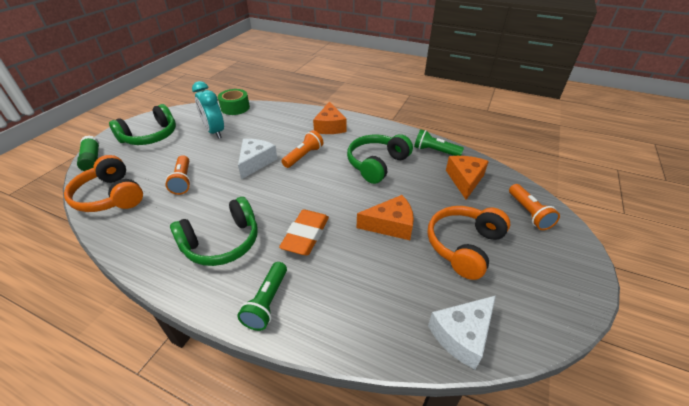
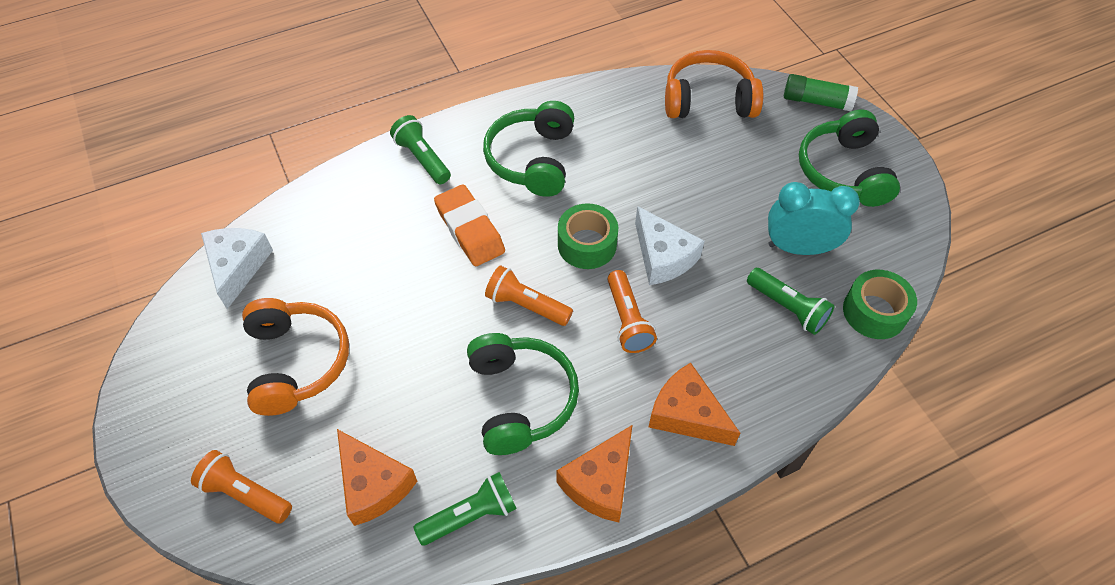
camera: 130 degrees right, 15 degrees up
(183, 181) = (684, 168): orange flashlight -> orange flashlight (526, 305)
(252, 124) = (788, 308): none -> green flashlight
(271, 187) = (587, 244): none -> green tape
(390, 225) = (400, 317): orange cheese -> orange cheese (600, 482)

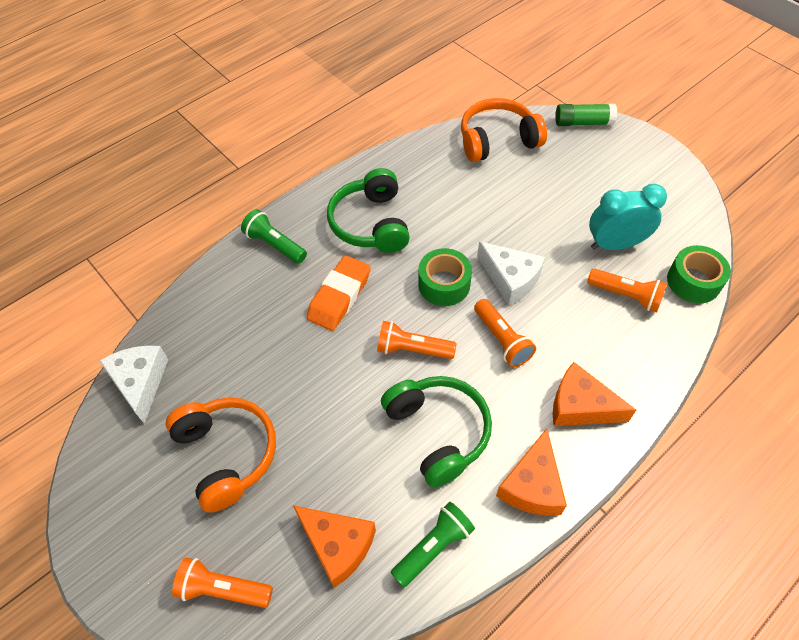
camera: 15 degrees left, 0 degrees up
(470, 230) = (339, 296): orange eraser -> orange eraser turned 75 degrees clockwise
(788, 308) = (626, 295): green flashlight -> orange flashlight
(843, 171) = (625, 174): green headphones -> none

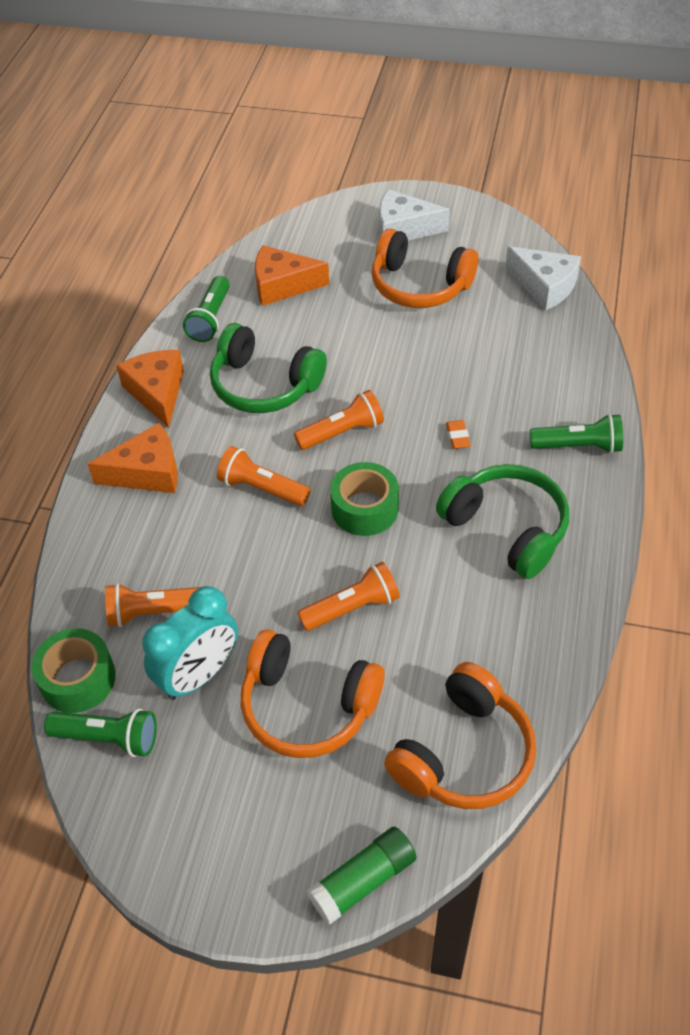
camera: 145 degrees right, 5 degrees down
(223, 589) = (339, 230): orange flashlight -> orange flashlight (352, 607)
(339, 296) = (457, 437): orange eraser -> orange eraser, size x0.43
(510, 279) = (298, 556): white cheese -> white cheese (404, 229)
(561, 198) = (307, 706): none -> orange headphones
(686, 240) = (108, 738): none -> green flashlight

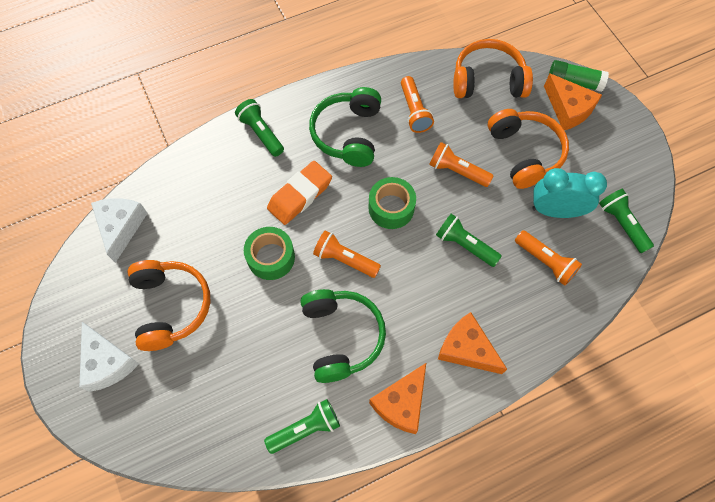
camera: 130 degrees left, 15 degrees up
(78, 679) = (611, 265): green tape -> green tape (271, 257)
(252, 547) = (464, 245): none -> green flashlight
(262, 488) = (422, 272): orange flashlight -> orange flashlight (414, 111)
(282, 285) = (233, 404): orange cheese -> orange cheese (568, 109)
(457, 437) = (300, 195): orange eraser -> orange eraser, size x2.30

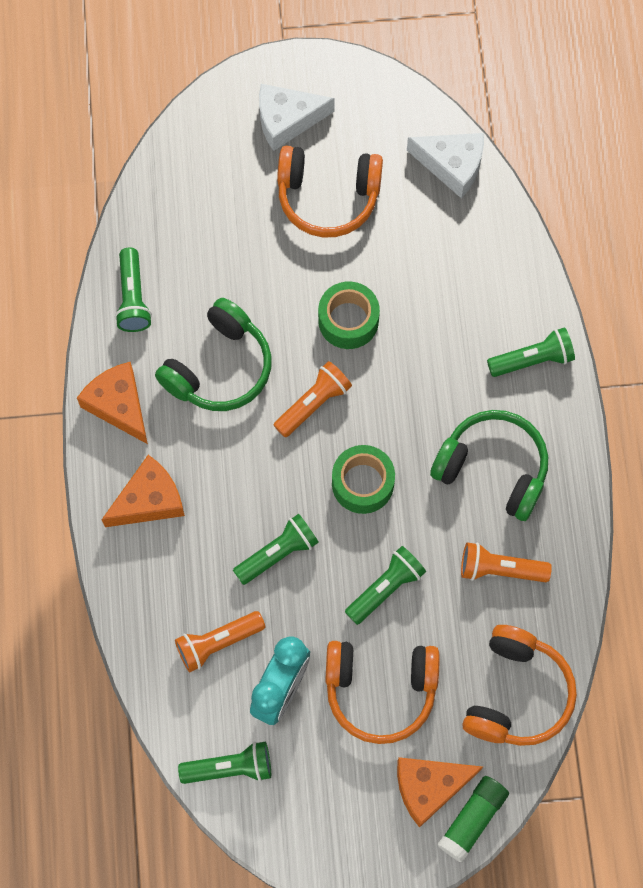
camera: 110 degrees right, 5 degrees up
(300, 195) = (421, 379): orange eraser -> none
(341, 336) = (219, 367): green headphones -> green headphones turned 60 degrees counterclockwise
(457, 171) = (385, 588): orange flashlight -> green flashlight

